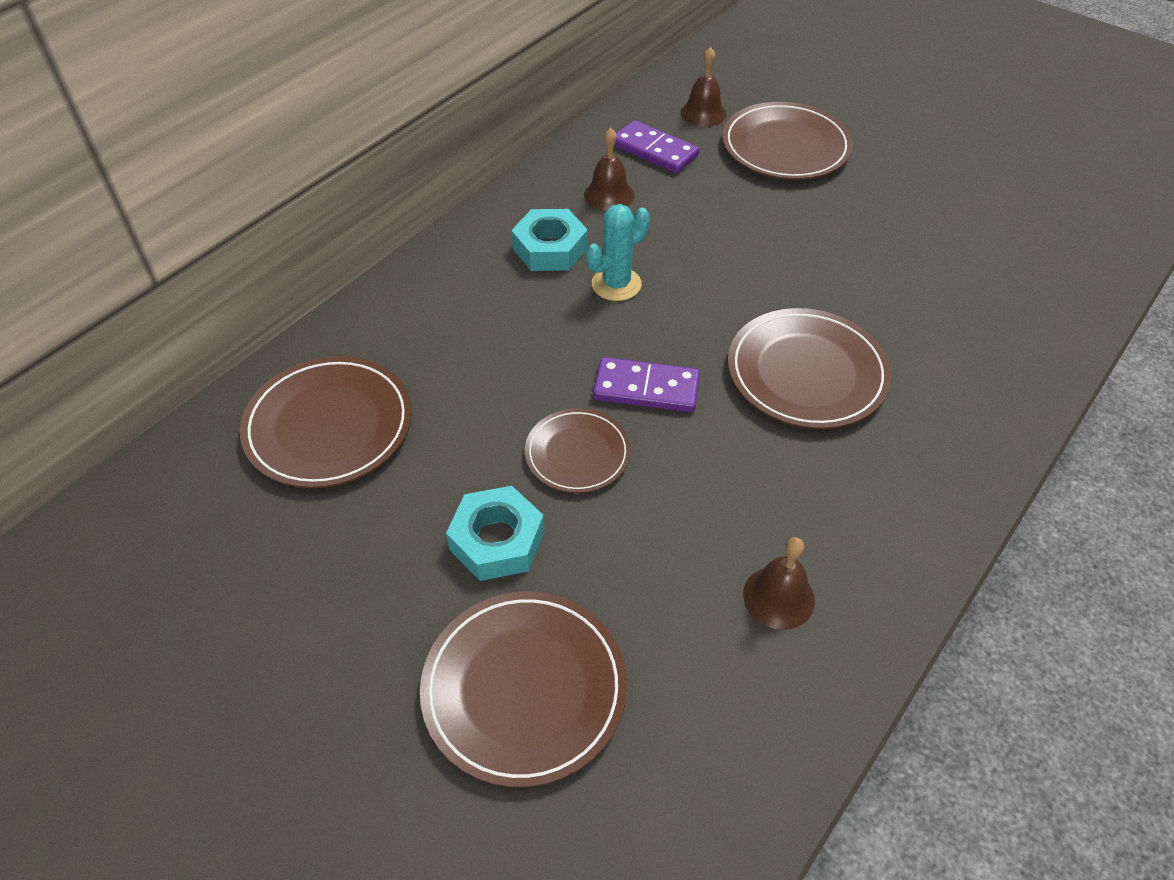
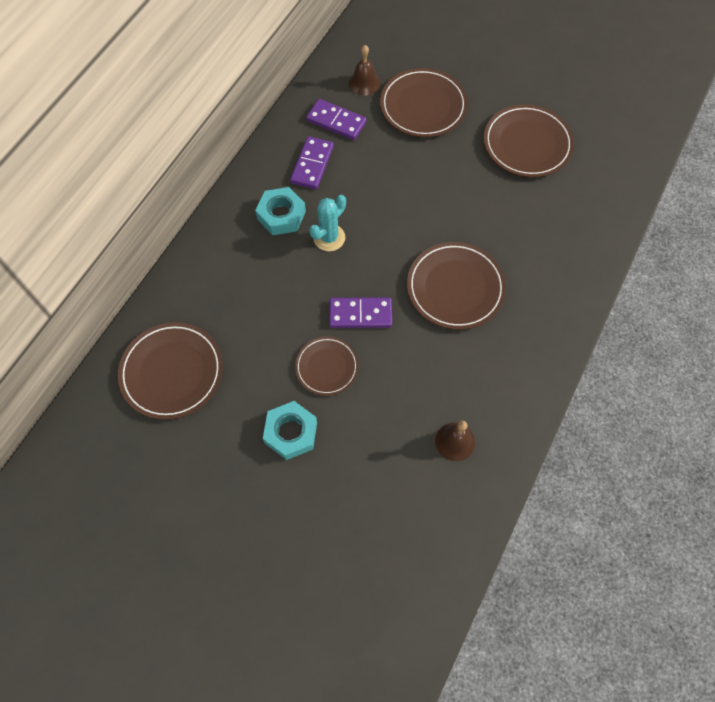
camera: 10 degrees left, 15 degrees up
(524, 689) = (324, 520): brown plate -> brown plate (527, 144)
(609, 195) = (312, 164): brown bell -> purple domino

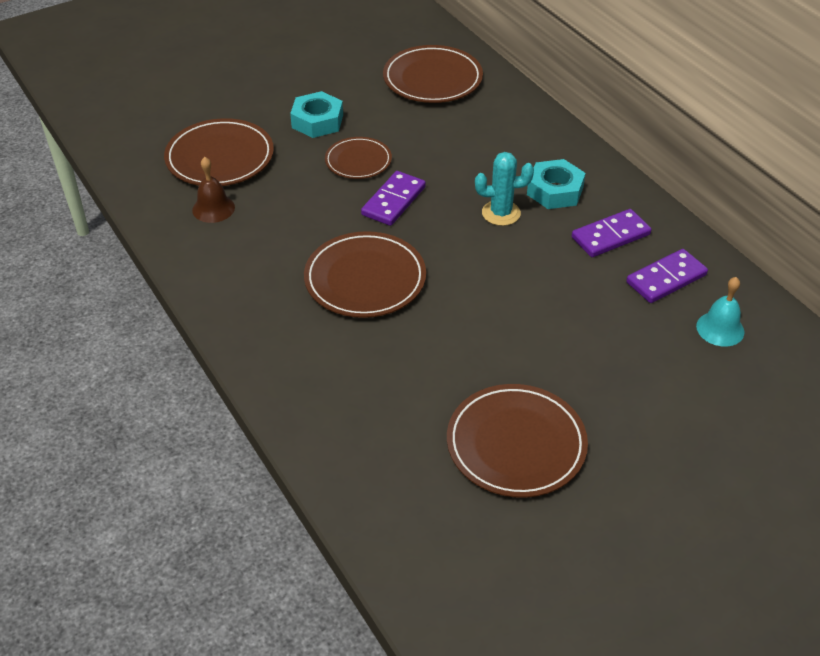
camera: 120 degrees right, 20 degrees down
(312, 164) = (610, 236): purple domino -> purple domino turned 75 degrees counterclockwise
(329, 238) = (501, 213): turquoise cactus -> turquoise cactus turned 75 degrees counterclockwise
(364, 83) = (720, 329): brown bell -> turquoise bell
(423, 106) = (647, 368): brown plate -> brown plate (220, 157)

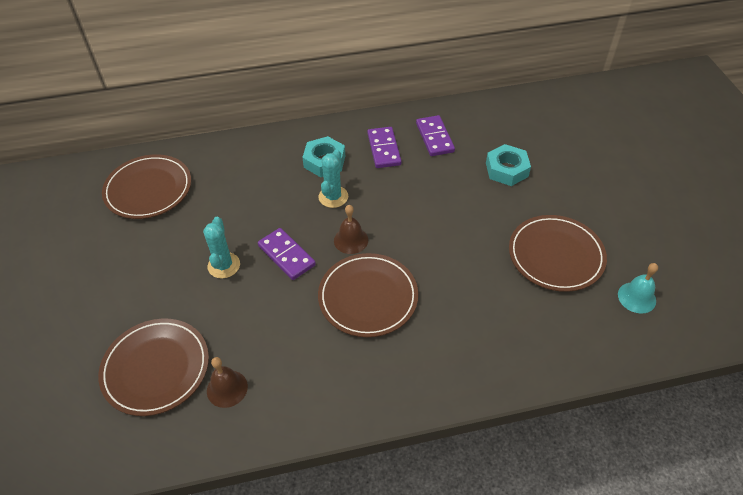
camera: 70 degrees left, 5 degrees up
(317, 121) = (152, 281): turquoise nut -> turquoise nut (506, 170)
(358, 161) = (224, 265): brown plate -> turquoise cactus
(441, 244) = (351, 240): none -> brown bell
(720, 329) = (486, 130): turquoise bell -> turquoise bell (636, 297)

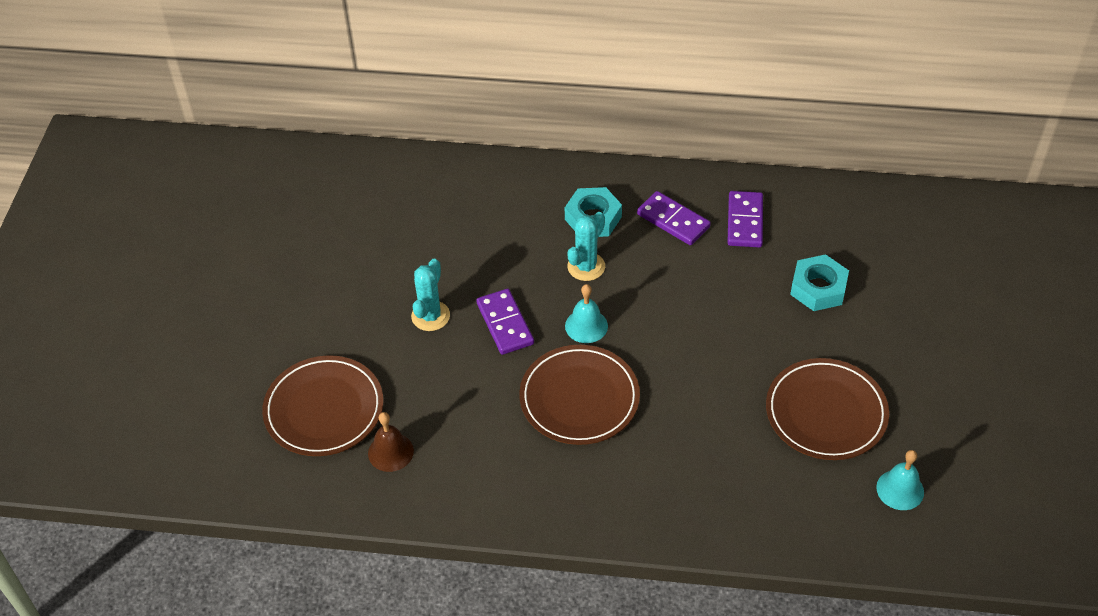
camera: 20 degrees right, 0 degrees up
(148, 189) = (374, 200): brown plate -> none
(351, 240) = (586, 326): brown bell -> turquoise bell
(384, 149) = (673, 221): purple domino -> purple domino turned 60 degrees counterclockwise

